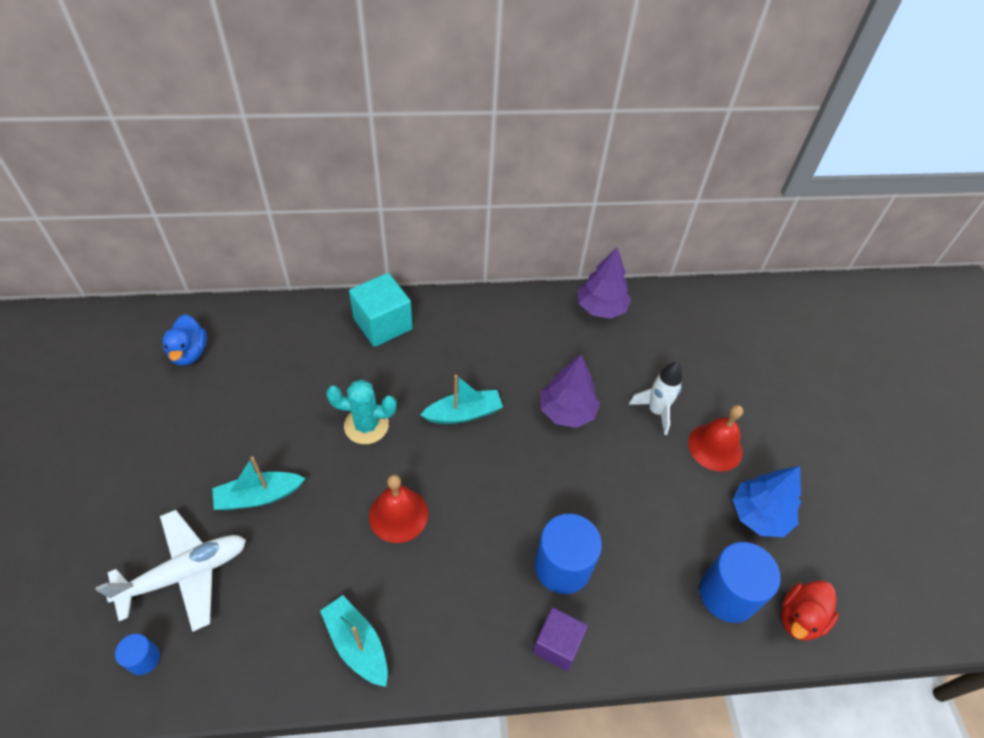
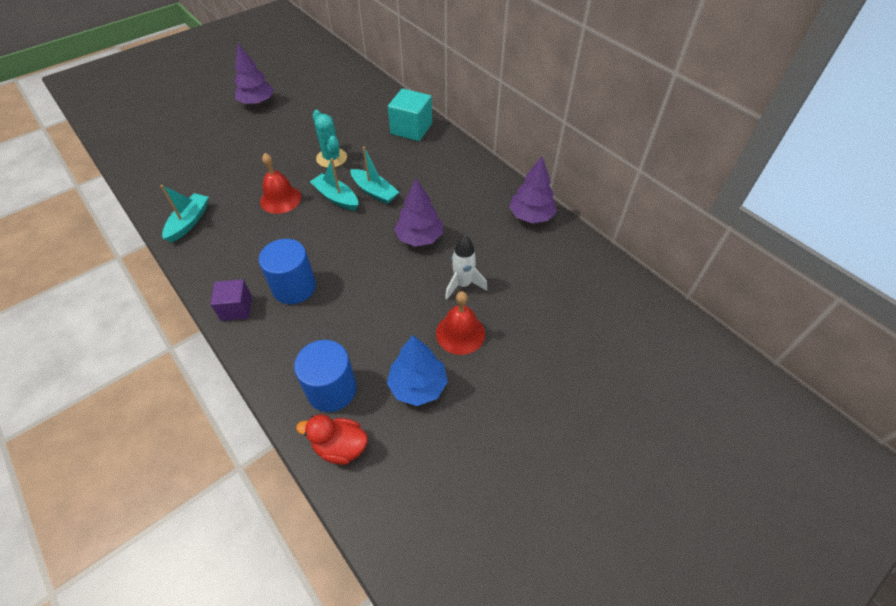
camera: 60 degrees right, 0 degrees up
(144, 659) = (143, 156): blue cylinder -> none
(163, 454) = (257, 102): none -> purple tree
(185, 574) = (195, 144): white plane -> none
(189, 353) = (325, 77): blue duck -> none
(259, 496) = (255, 144): turquoise boat -> turquoise boat (336, 198)

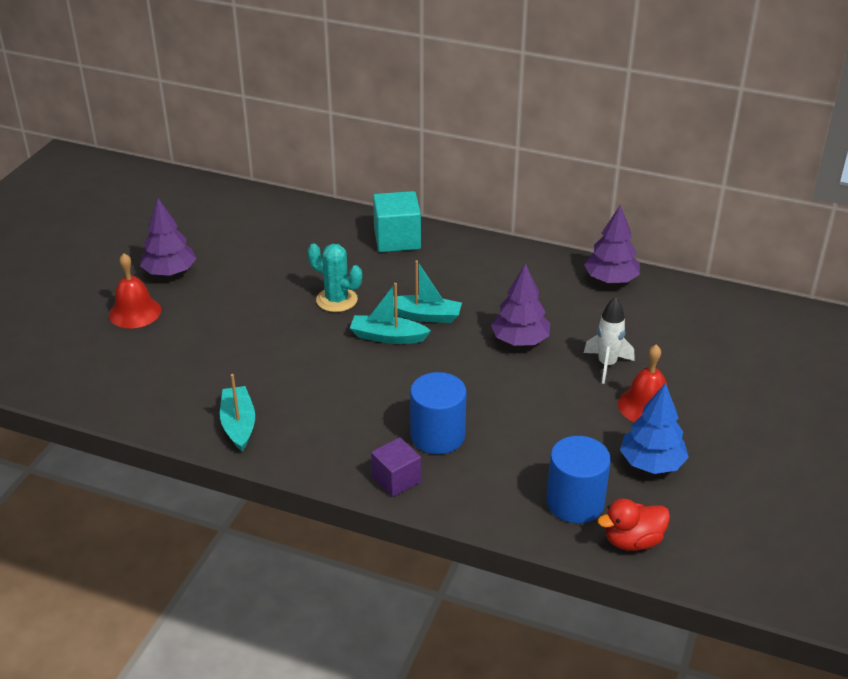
camera: 30 degrees left, 15 degrees down
(280, 199) = (323, 361): red bell -> red bell (135, 312)

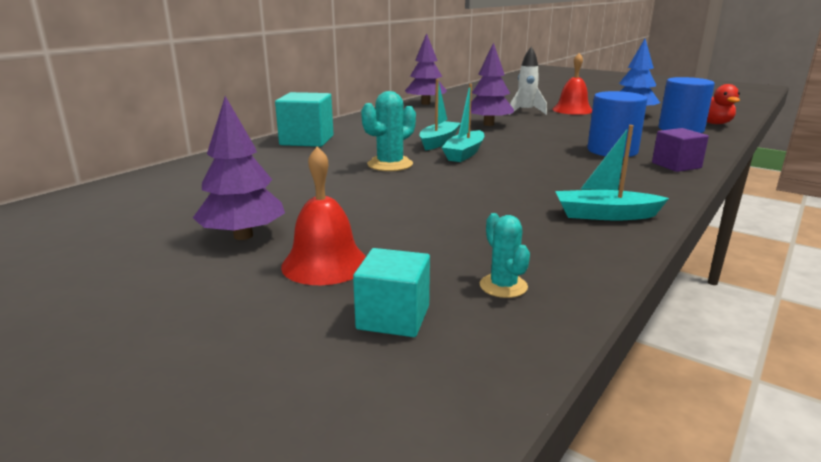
camera: 75 degrees left, 15 degrees down
(76, 347) = (393, 317): none -> turquoise cube
(114, 381) = (503, 286): none -> turquoise cactus

